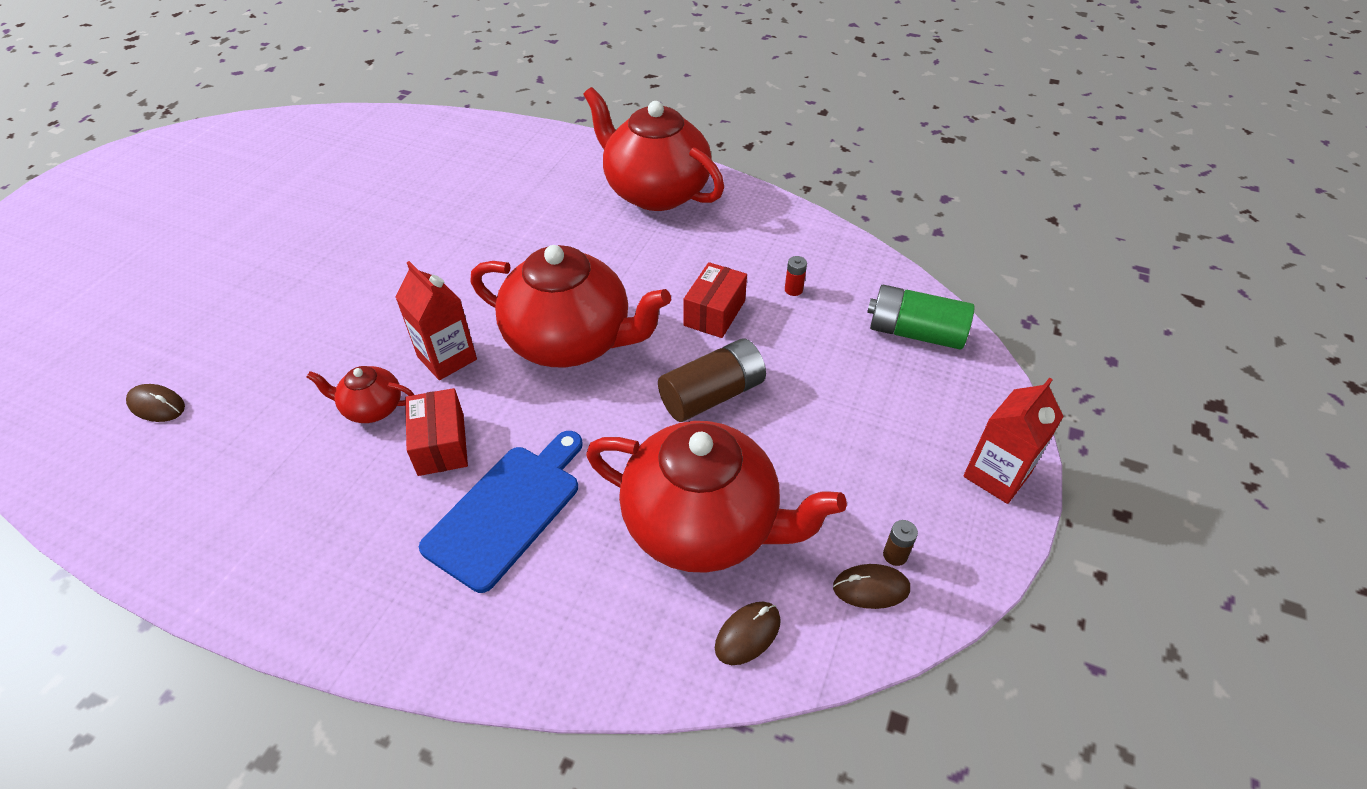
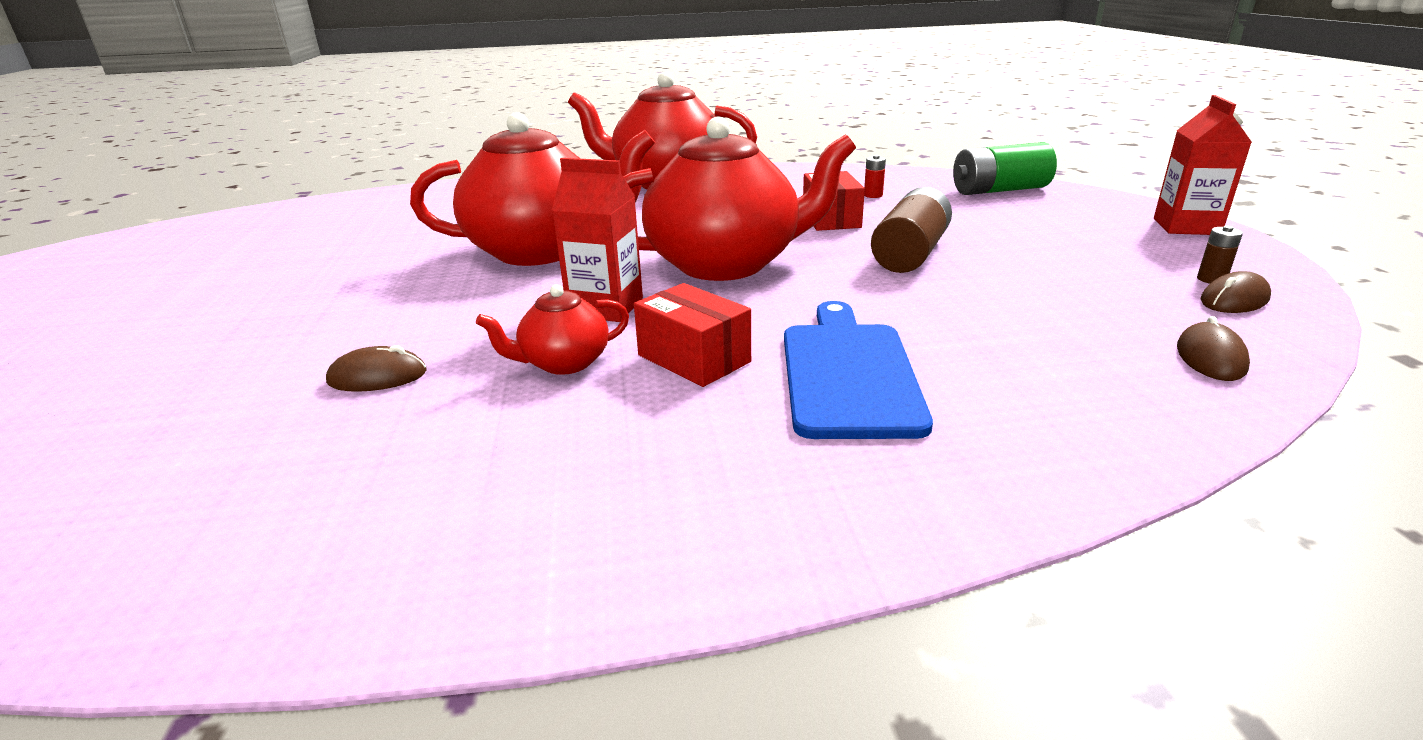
camera: 30 degrees left, 20 degrees down
(157, 405) = (202, 464): brown mouse -> brown mouse (377, 377)
(703, 525) = (1044, 316): red teapot -> red teapot (541, 250)

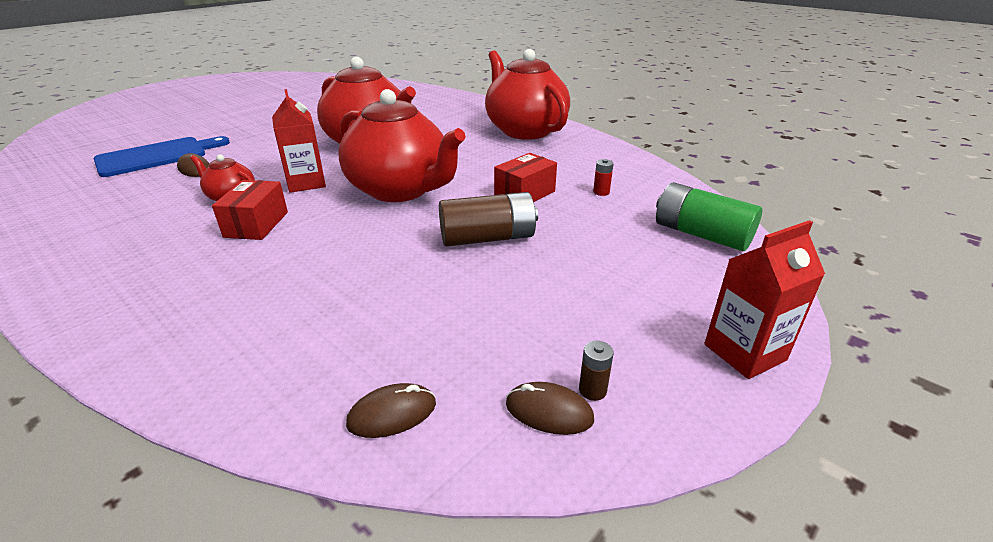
camera: 50 degrees right, 5 degrees up
(848, 373) = (265, 271): blue cutting board -> blue cutting board (157, 156)

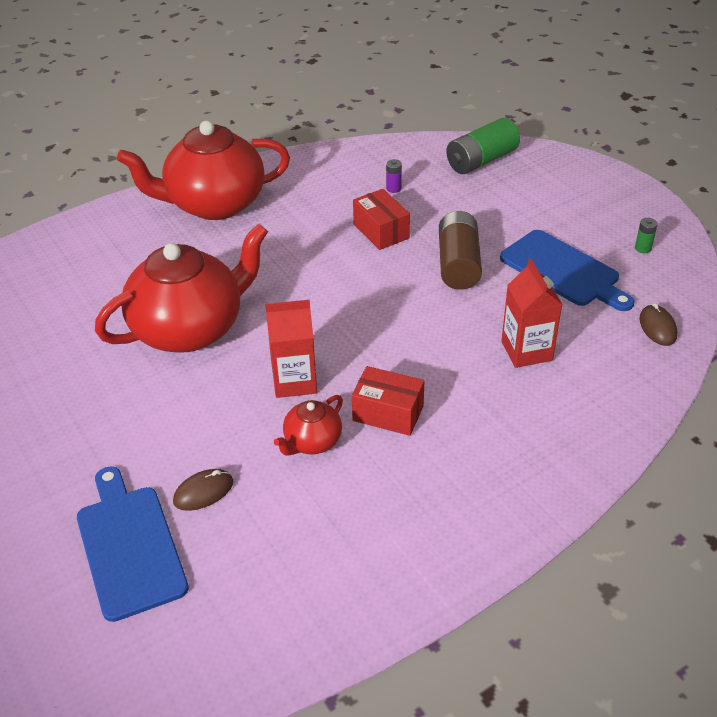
camera: 75 degrees left, 10 degrees up
(400, 190) = (341, 309): red teapot -> none
(503, 312) = (563, 271): none -> blue cutting board
(549, 412) = (658, 267): brown mouse -> none
(592, 390) = (643, 248): brown battery -> green battery
(601, 192) = (393, 188): red battery -> purple battery
(744, 352) = (616, 187): red carton -> red carton (526, 351)

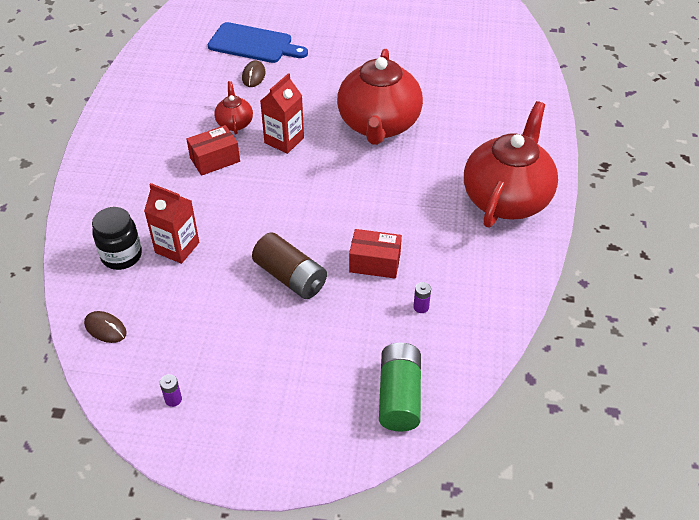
camera: 130 degrees right, 5 degrees up
(563, 271) = (213, 328): blue cutting board -> none
(587, 380) = (121, 256): none -> black jar
(643, 248) = (173, 399): green battery -> purple battery

